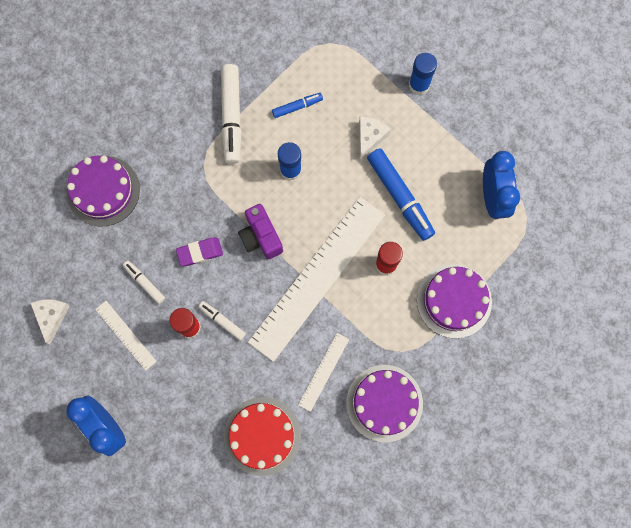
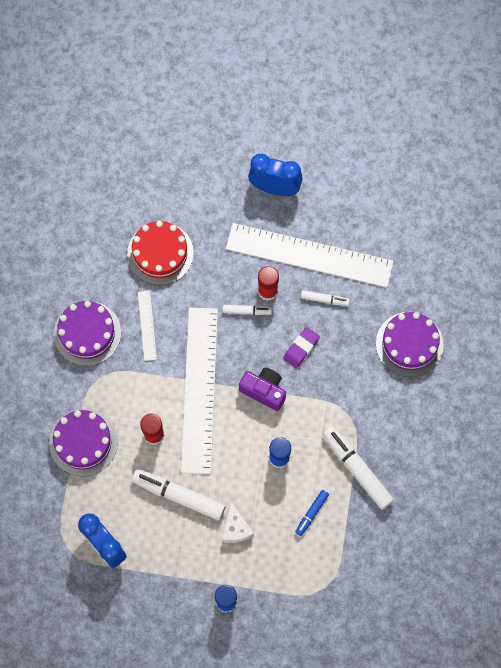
camera: 145 degrees right, 5 degrees down
(51, 316) = (372, 232): white cheese -> none
(125, 335) = (309, 255): white ruler -> white ruler, size x2.32
(400, 197) = (178, 495): blue marker -> white marker

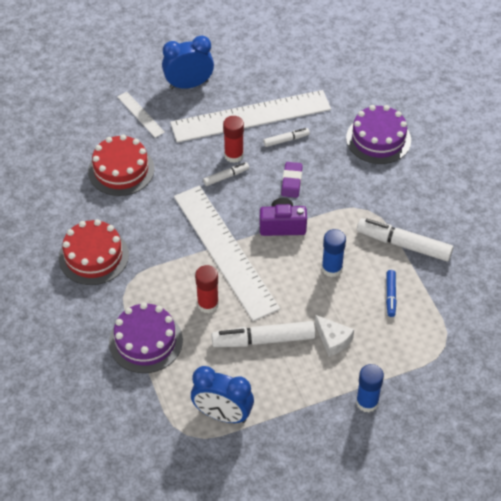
camera: 30 degrees left, 20 degrees down
(87, 333) = (93, 256): purple cake -> red cake
(147, 325) = (145, 226): white ruler -> white ruler (141, 114)

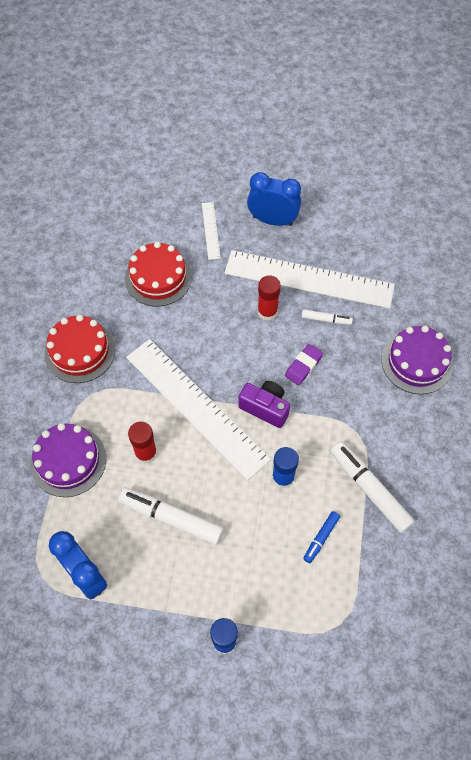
camera: 30 degrees right, 10 degrees up
(225, 251) = (196, 406): white ruler -> white ruler turned 45 degrees counterclockwise
(226, 177) = (246, 330): white marker -> none
(333, 340) = (235, 555): white cheese -> none

